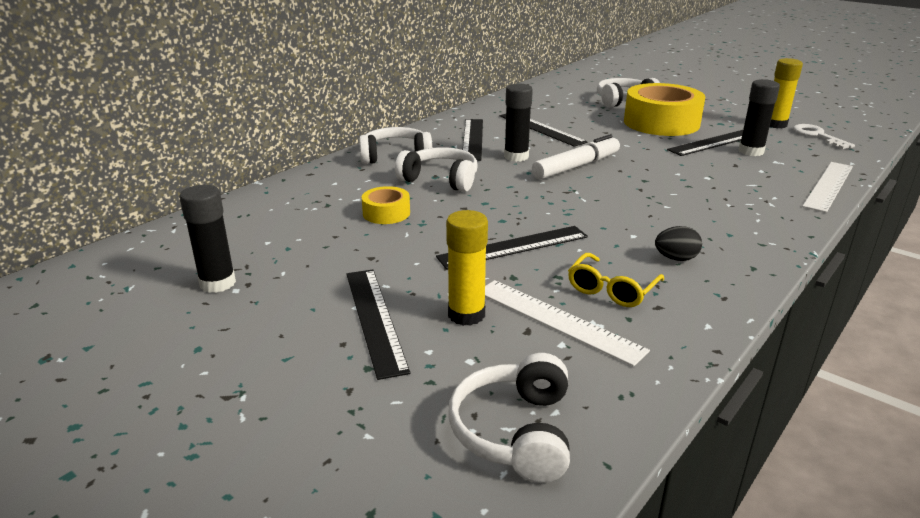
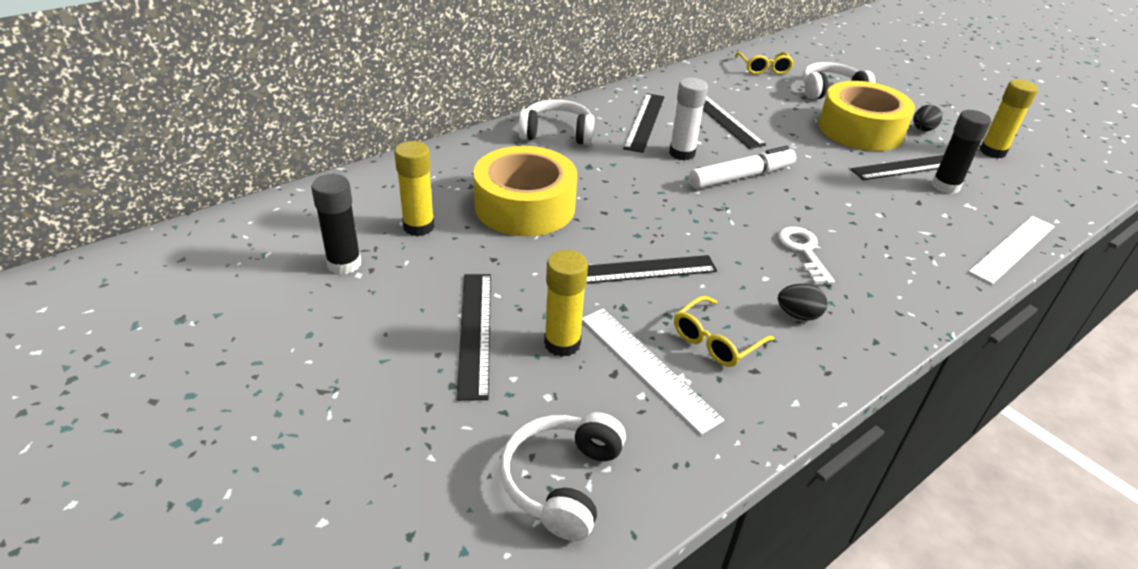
camera: 10 degrees right, 10 degrees up
(286, 243) = (418, 227): none -> yellow glue stick
(386, 213) = (525, 206): yellow tape -> yellow tape, size x2.10
(440, 180) = (592, 172): white headphones -> none
(516, 157) = (682, 153): black glue stick -> white glue stick
(560, 92) = (763, 68): none -> yellow glasses
(712, 117) = (922, 130): none -> black egg
(817, 136) = (1034, 176): white key -> white key (803, 251)

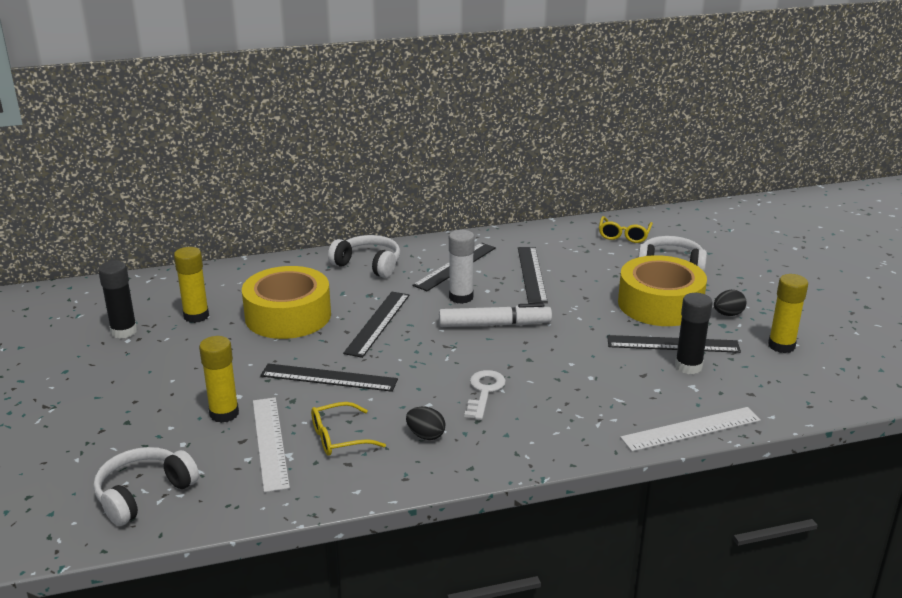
camera: 25 degrees right, 10 degrees down
(474, 332) = (171, 393): black ruler -> black ruler (377, 323)

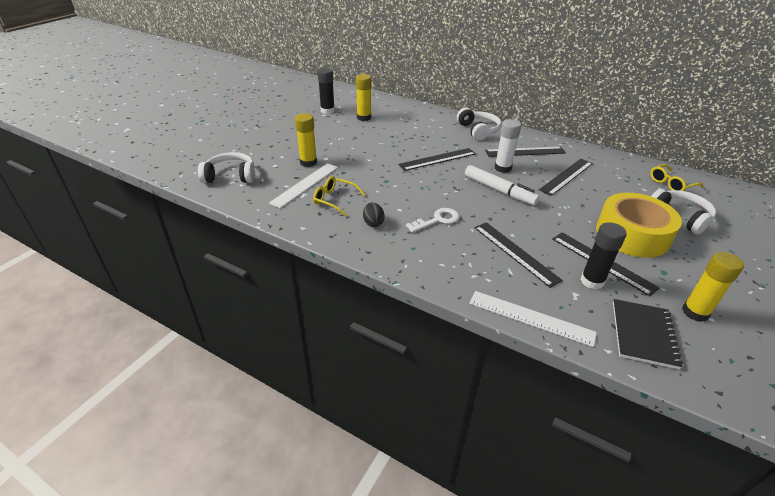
camera: 45 degrees right, 10 degrees up
(288, 316) = (401, 136): yellow tape -> none
(329, 377) = (374, 171): black ruler -> black ruler (515, 252)
(728, 314) = (680, 268): black egg -> none
(775, 386) = (643, 334): none -> black notebook

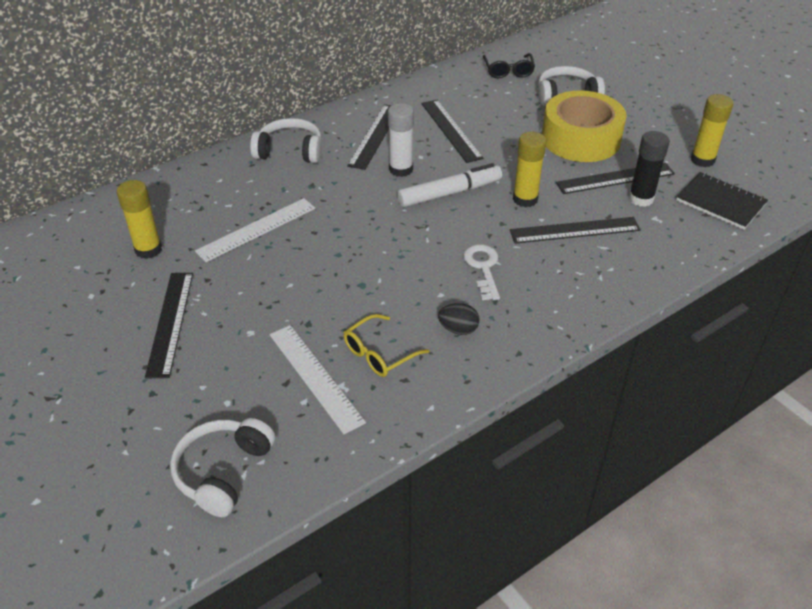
camera: 65 degrees left, 5 degrees up
(308, 162) = (249, 357): yellow glue stick -> yellow glue stick (525, 199)
(327, 111) = (80, 286): black glue stick -> none
(437, 159) = (339, 216): black ruler -> black ruler (170, 323)
(531, 317) = (679, 262): white ruler -> white ruler (256, 229)
(671, 184) = (508, 71): yellow glasses -> black glasses

